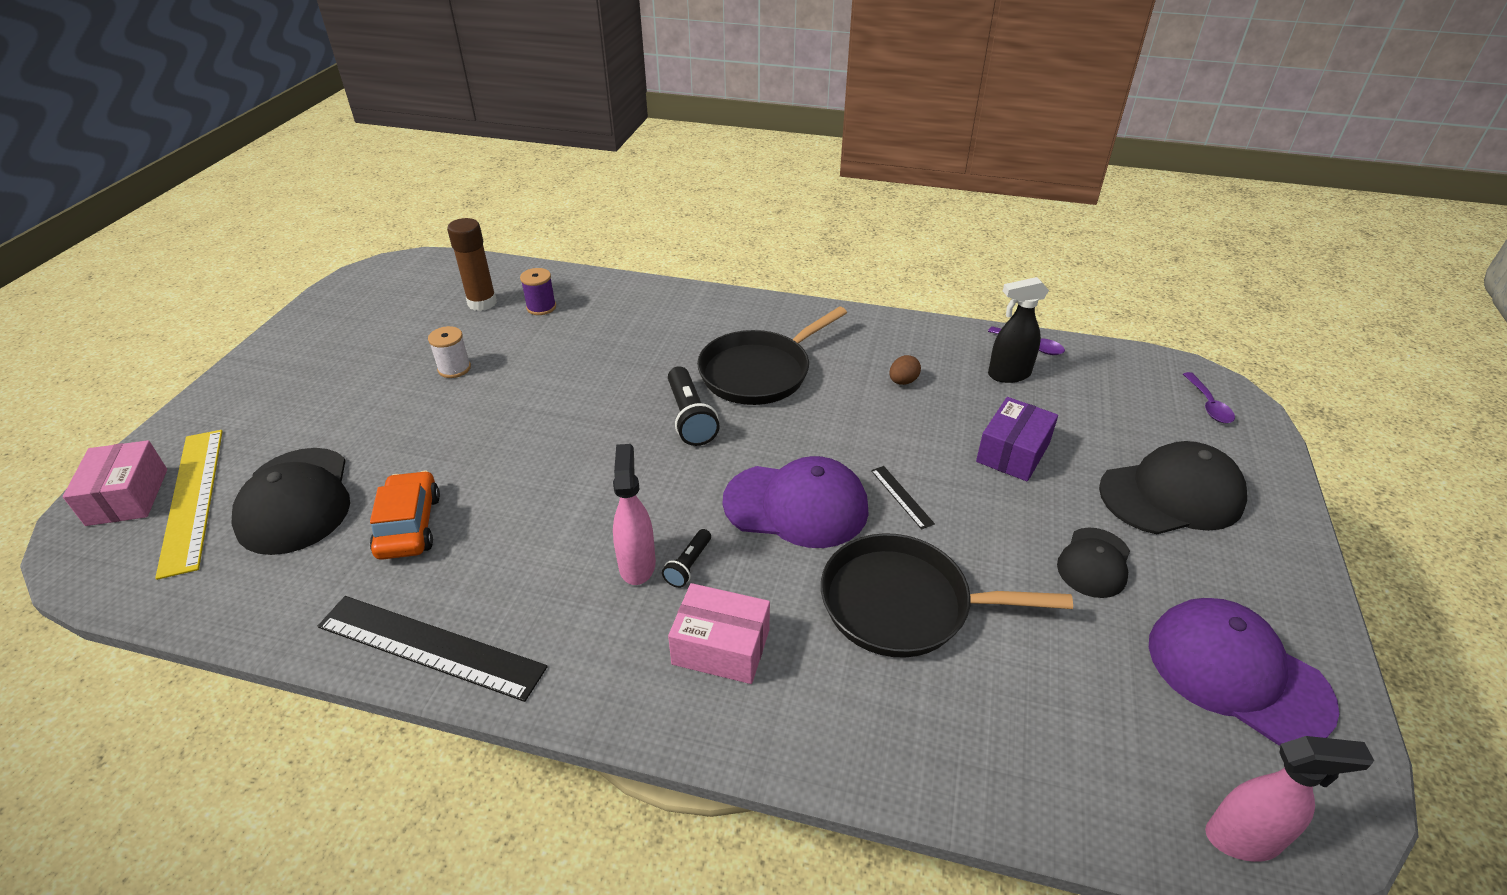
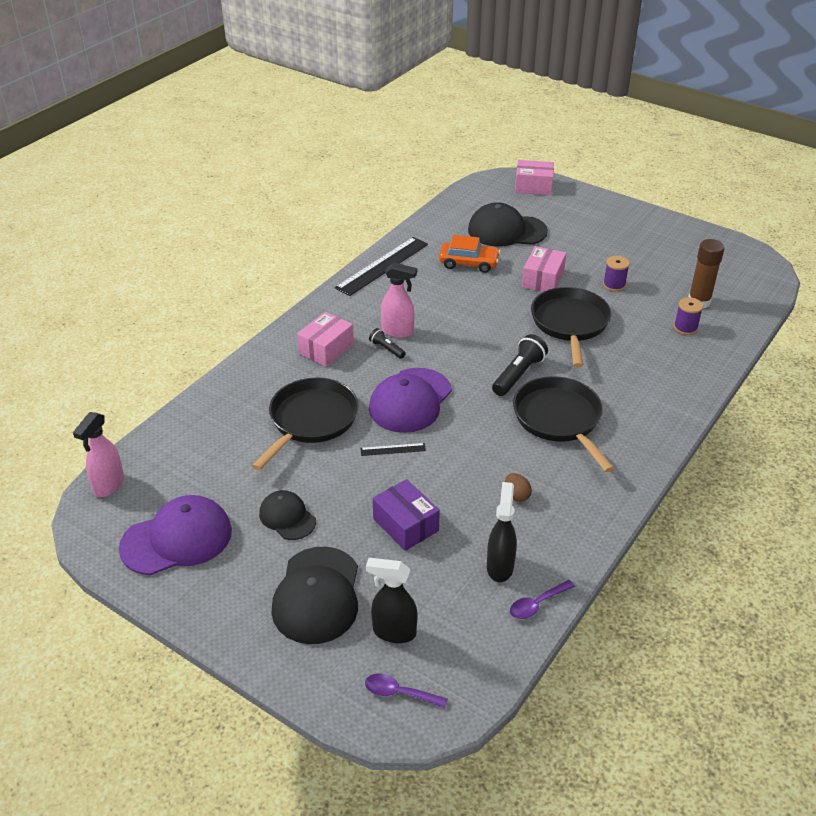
camera: 110 degrees right, 0 degrees up
(192, 499) = (523, 203): yellow ruler -> none
(450, 434) = (543, 279): none -> pink box
(454, 368) = (614, 285): white spool -> purple spool
(558, 392) = (570, 323): none -> black pan
(690, 417) = (518, 375): black flashlight -> black flashlight turned 120 degrees clockwise
(1152, 425) = (393, 632): none -> black spray bottle

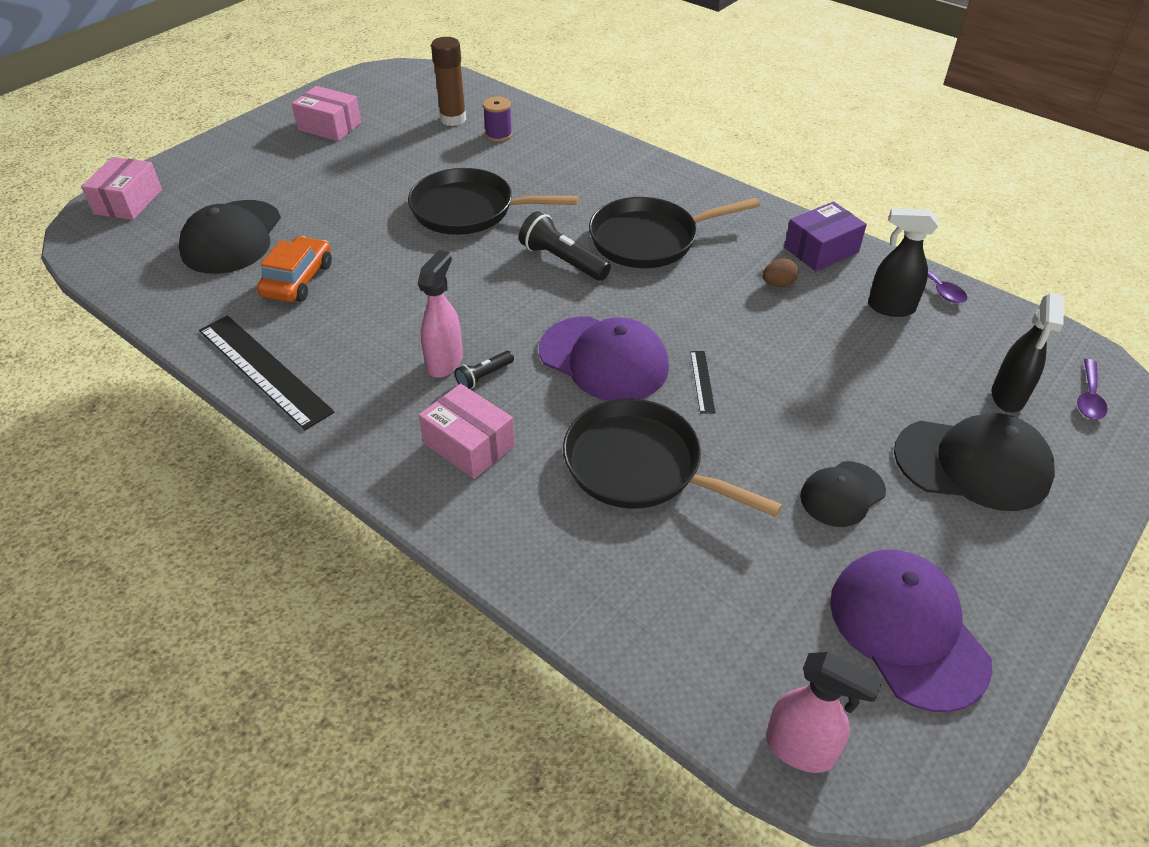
camera: 85 degrees left, 5 degrees up
(405, 525) = (838, 377): purple box -> purple box (821, 250)
(543, 279) = (366, 219): pink box -> pink box (329, 126)
(614, 285) = (399, 168): purple spool -> none

